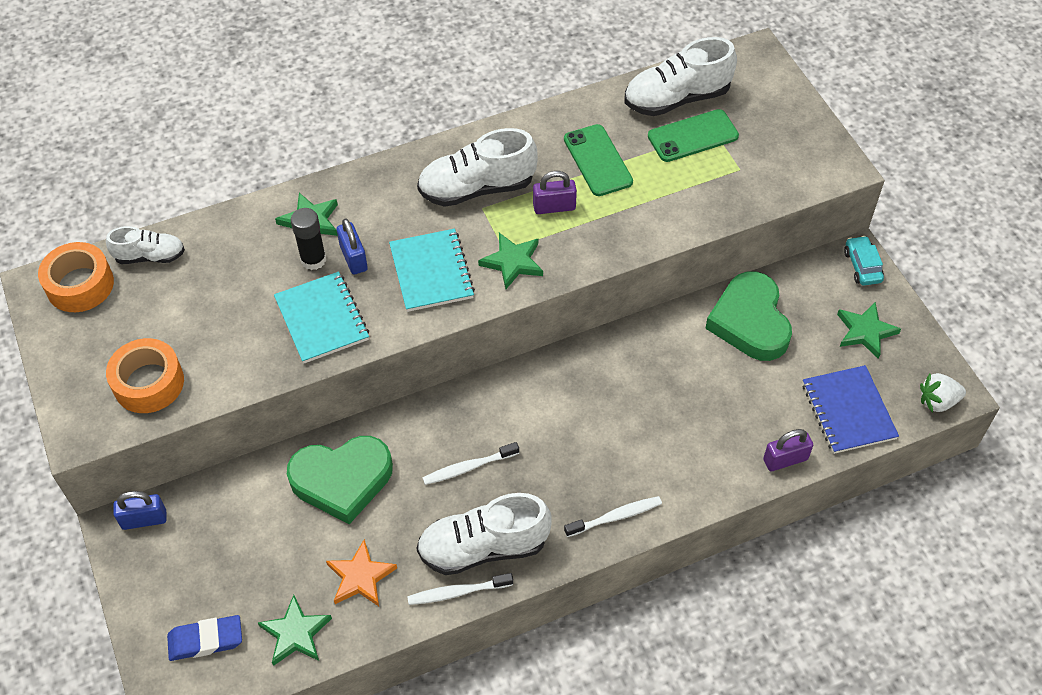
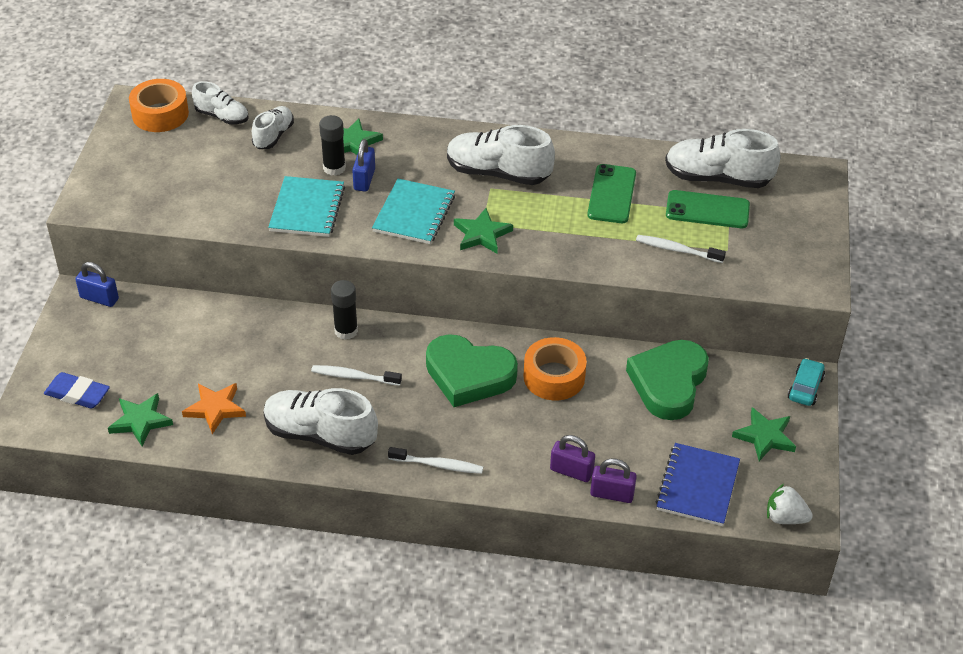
camera: 30 degrees right, 10 degrees down
(148, 383) = (154, 195): orange tape -> orange tape (554, 377)
(222, 253) = (273, 136): none -> white shoe
(342, 480) = (255, 340): green heart -> green heart (469, 375)
(423, 423) = (346, 331): none -> black glue stick
(457, 592) = (276, 454): white toothbrush -> white toothbrush (677, 250)
(554, 207) = (548, 211): purple padlock -> purple padlock (571, 471)

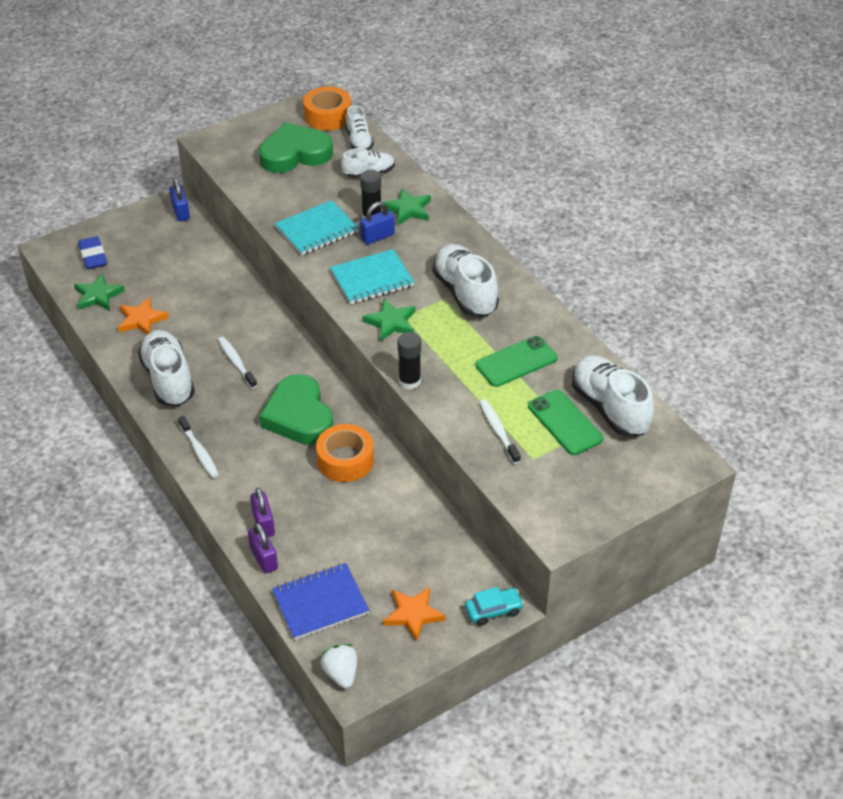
camera: 50 degrees right, 0 degrees up
(346, 331) = (274, 333): black glue stick -> black glue stick (409, 381)
(668, 383) = (408, 526): green heart -> green heart (295, 154)
(765, 437) = (413, 614): green star -> orange star

